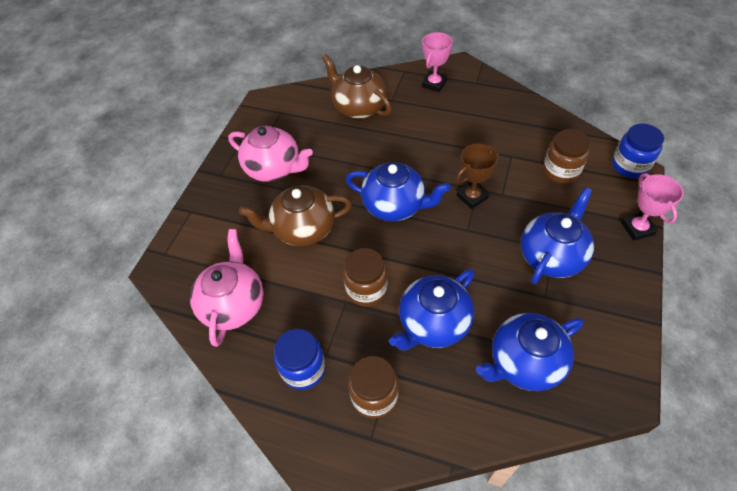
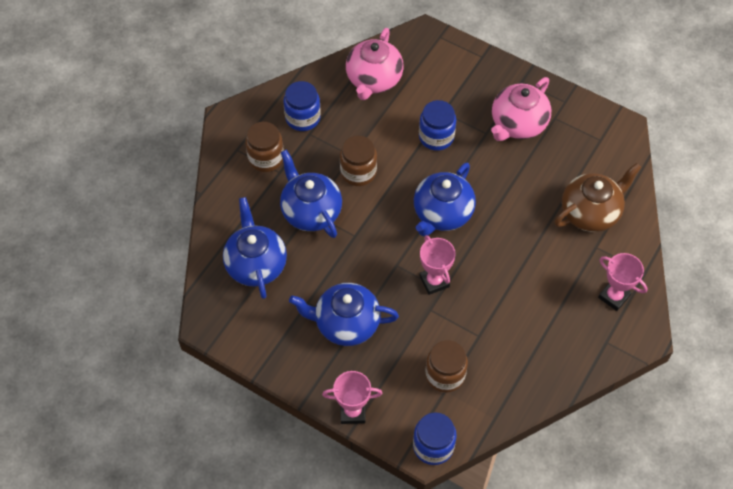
camera: 100 degrees right, 5 degrees up
(233, 304) = (374, 80): pink teapot -> pink teapot turned 90 degrees clockwise
(303, 229) = (436, 137): brown teapot -> blue jar
(472, 197) = (434, 281): brown trophy -> pink trophy
(551, 256) = (346, 323): blue teapot -> blue teapot turned 135 degrees clockwise

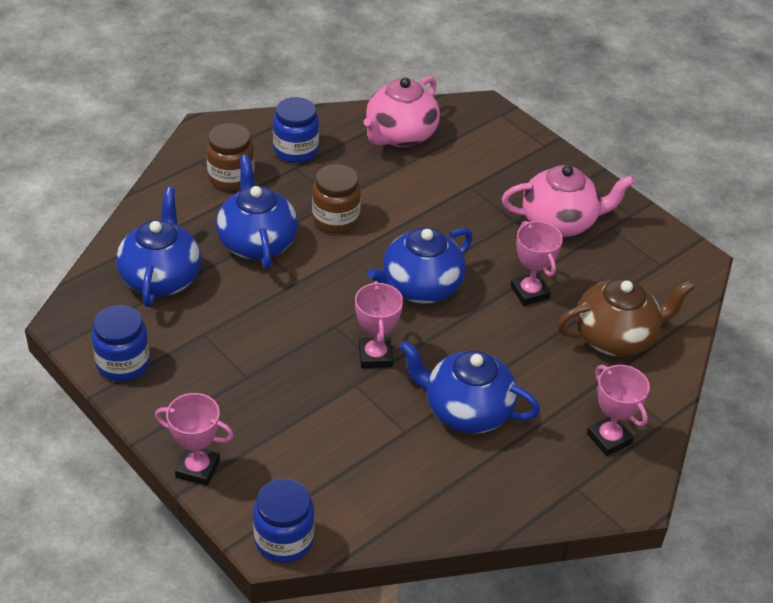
camera: 15 degrees right, 15 degrees down
(346, 323) = (239, 370): blue teapot -> blue teapot (466, 411)
(436, 137) = (450, 209): blue jar -> blue jar (123, 363)
(445, 375) = (339, 462): brown jar -> none
(518, 124) = (560, 222): pink teapot -> pink teapot turned 150 degrees counterclockwise
(519, 193) = (529, 292): none -> pink trophy

